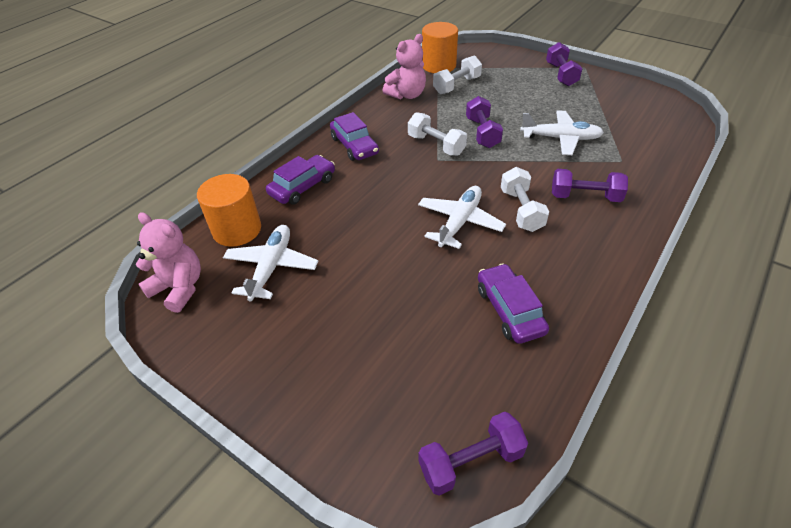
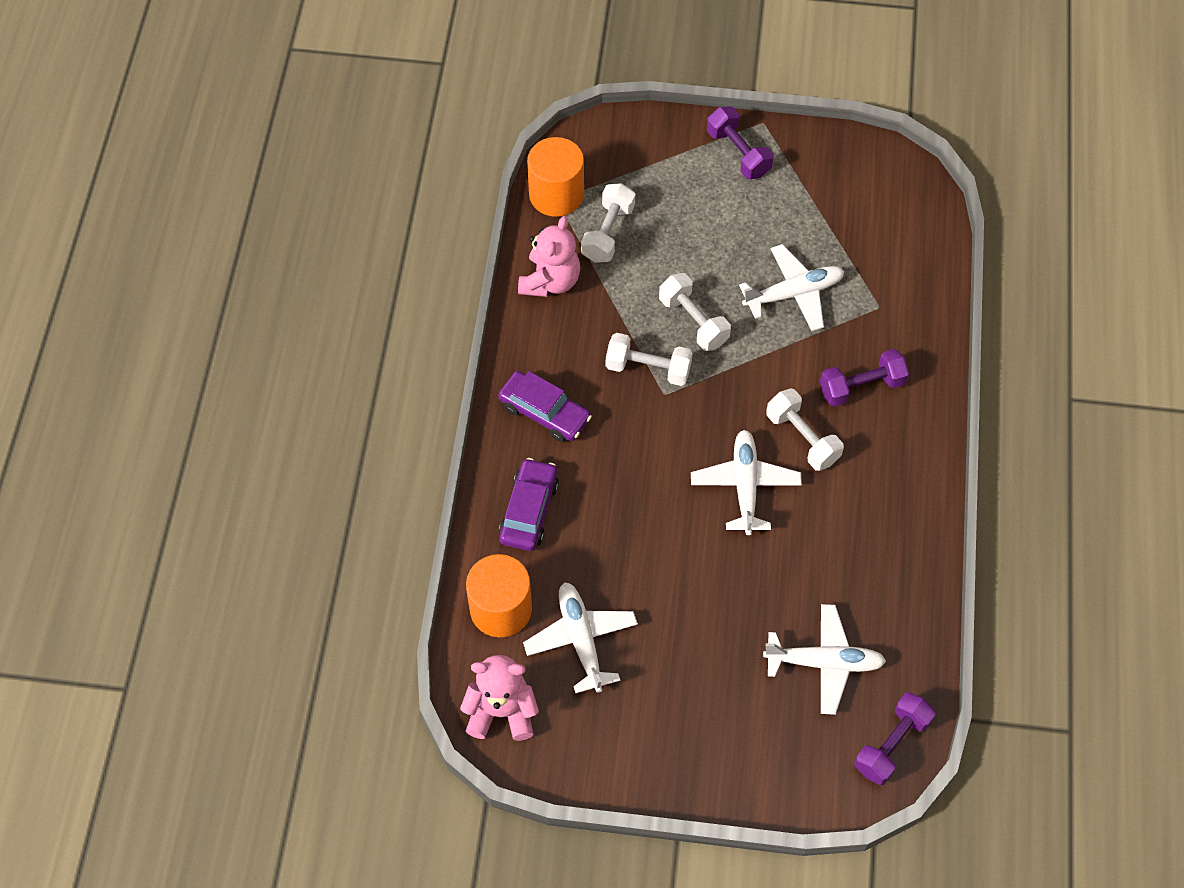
camera: 30 degrees left, 15 degrees up
(448, 361) = (824, 662): none -> white plane
(482, 133) = (693, 321): purple dumbbell -> white dumbbell
(509, 310) = (852, 579): purple car -> none

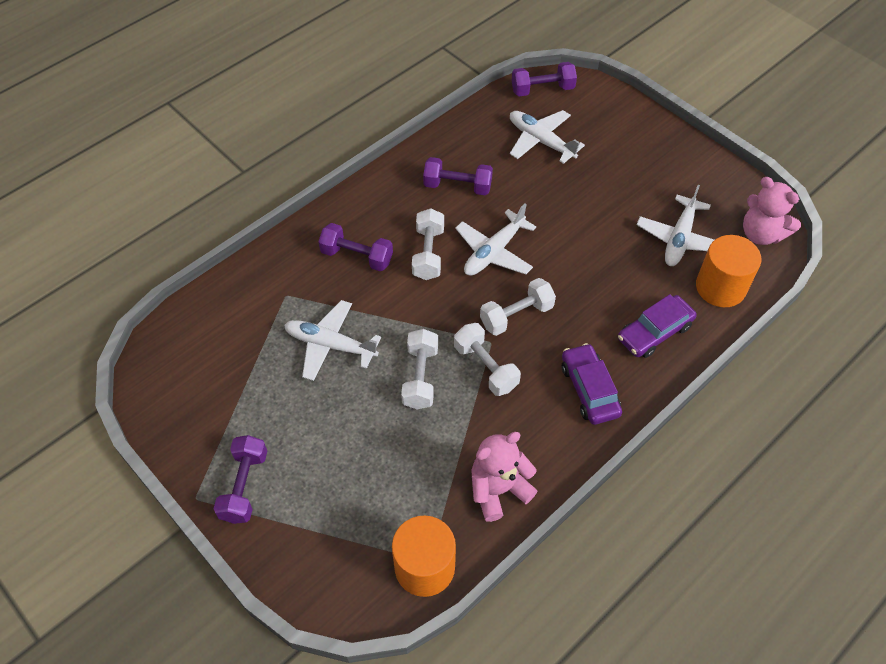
camera: 140 degrees left, 5 degrees down
(608, 233) = (415, 496): white dumbbell -> white dumbbell (516, 315)
(851, 535) = (457, 186): none -> purple dumbbell

